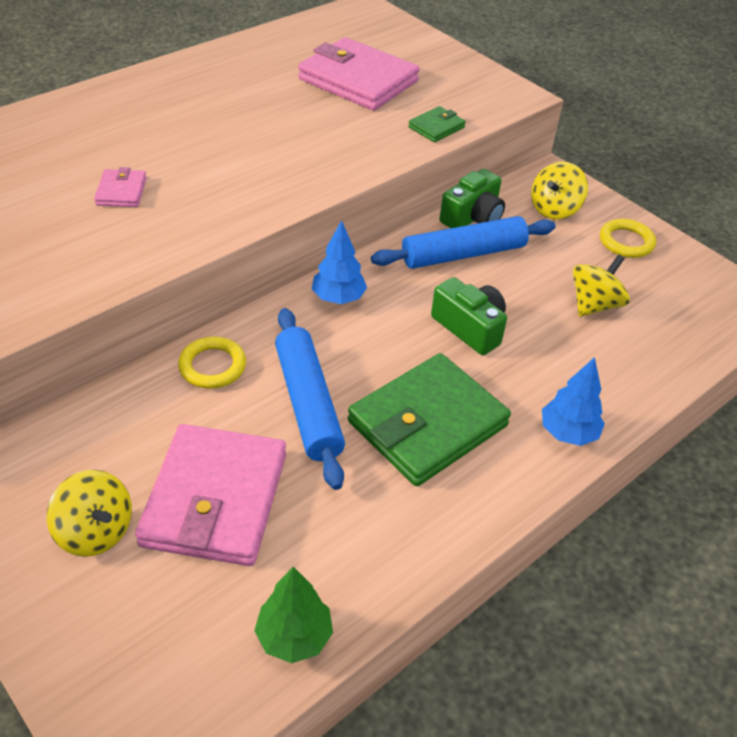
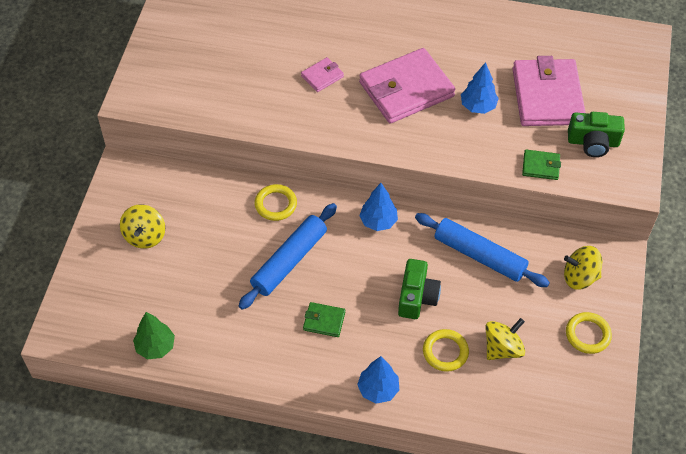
camera: 55 degrees right, 10 degrees up
(215, 499) = (199, 266): pink wallet -> pink wallet (406, 89)
(314, 121) = (478, 106): none -> blue tree
(427, 424) = (324, 321): green wallet -> green wallet, size x0.45
(472, 217) = (521, 239): green camera -> green camera (593, 142)
(562, 348) = (445, 352): none -> yellow ring
(594, 305) = (502, 348): yellow spinning top -> yellow spinning top turned 45 degrees counterclockwise

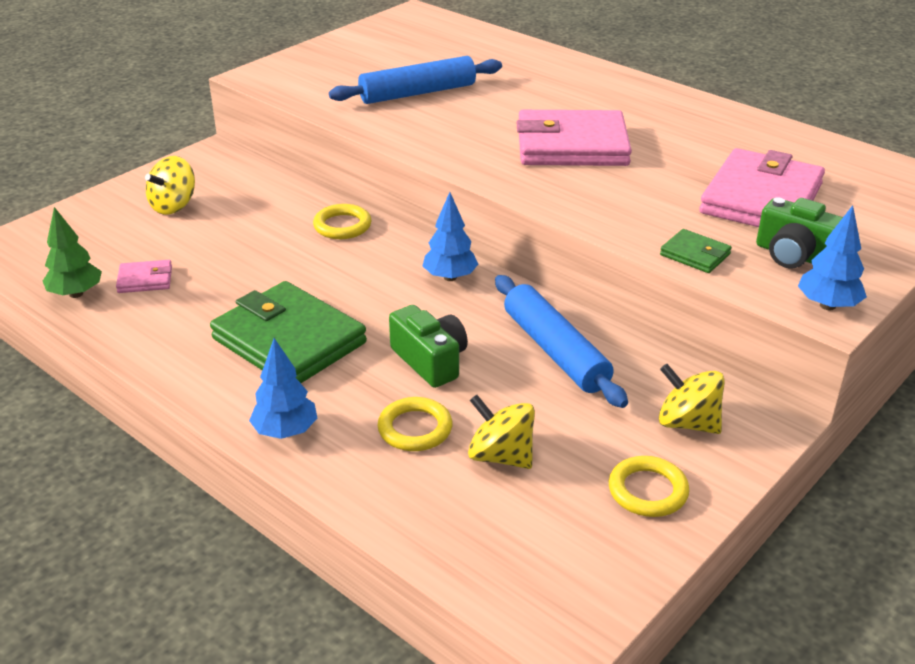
camera: 30 degrees right, 20 degrees down
(289, 261) = (306, 275): blue rolling pin -> blue rolling pin (418, 93)
(322, 76) = (479, 112): pink wallet -> pink wallet (145, 280)
(324, 321) = (289, 341): green wallet -> green wallet, size x2.23
(417, 297) = (430, 361): green camera -> green camera turned 75 degrees counterclockwise
(478, 106) = (653, 182): blue tree -> blue tree (827, 305)
(502, 348) = (501, 456): yellow spinning top -> yellow spinning top turned 135 degrees counterclockwise

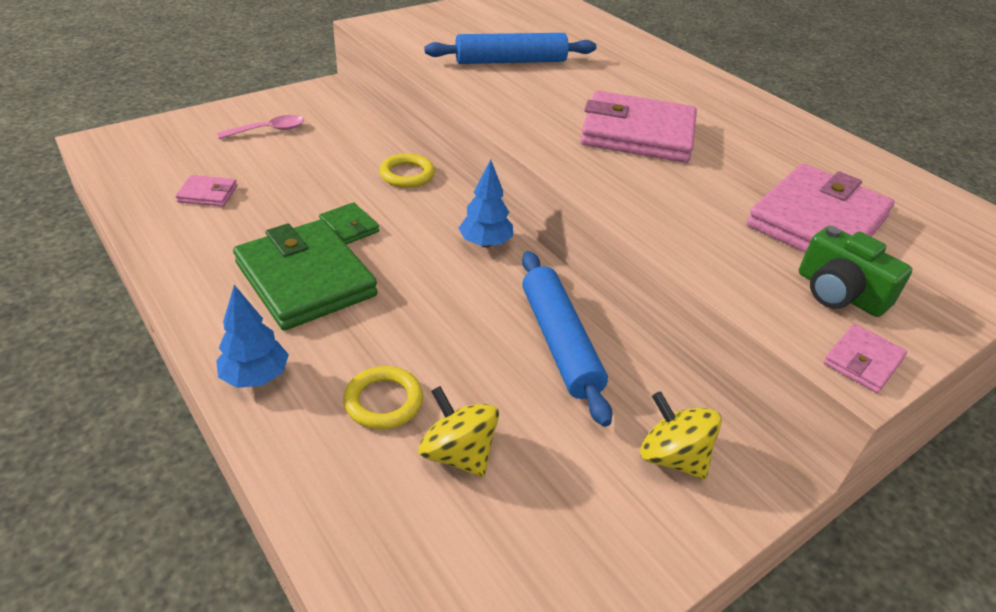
camera: 10 degrees right, 5 degrees up
(76, 294) = (141, 196): green tree -> none
(174, 206) = (268, 130): yellow spinning top -> pink spoon
(430, 361) = (430, 328): green camera -> none
(648, 491) = (602, 535): yellow ring -> none
(695, 255) = (727, 271): green wallet -> green wallet (349, 227)
(827, 305) = (862, 361): blue tree -> pink wallet

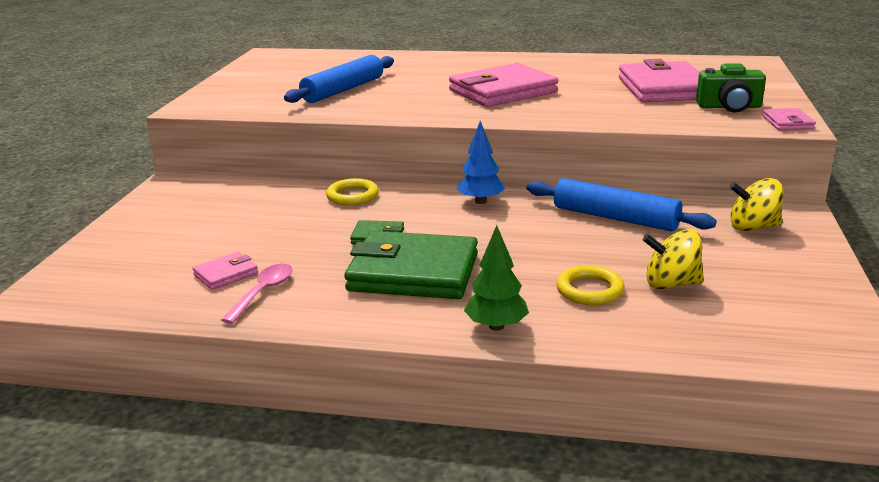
camera: 40 degrees left, 15 degrees down
(256, 377) = (496, 326): blue tree -> green tree
(268, 130) = (183, 222): pink spoon -> pink spoon (263, 292)

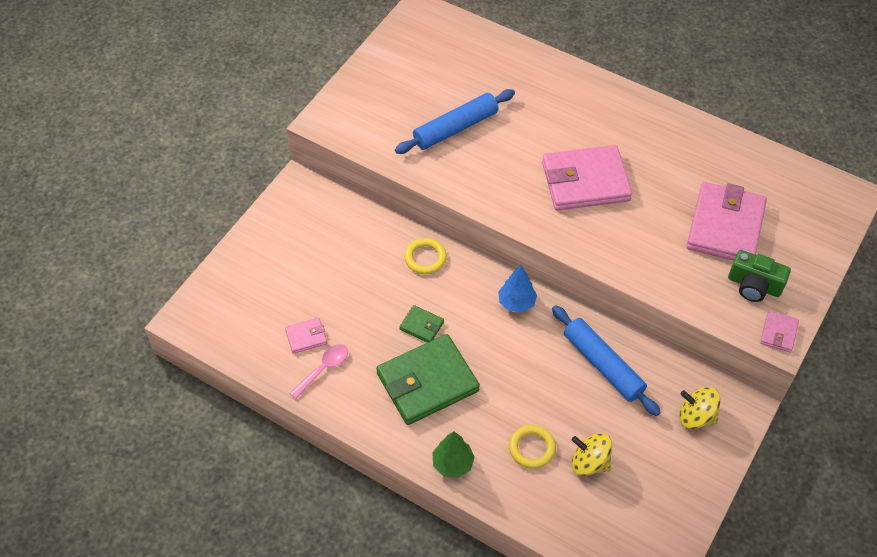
camera: 20 degrees right, 30 degrees up
(413, 272) = (427, 382): green wallet -> green wallet turned 60 degrees counterclockwise

